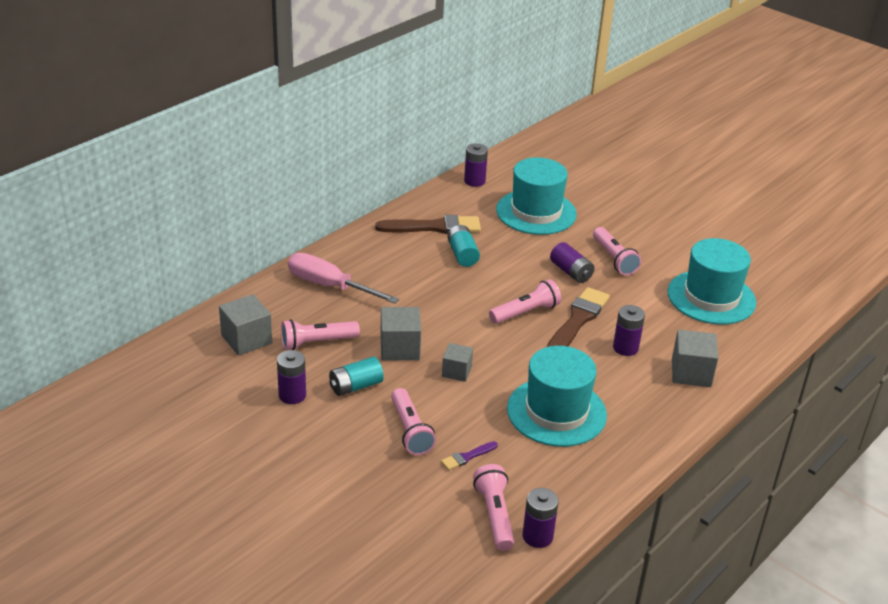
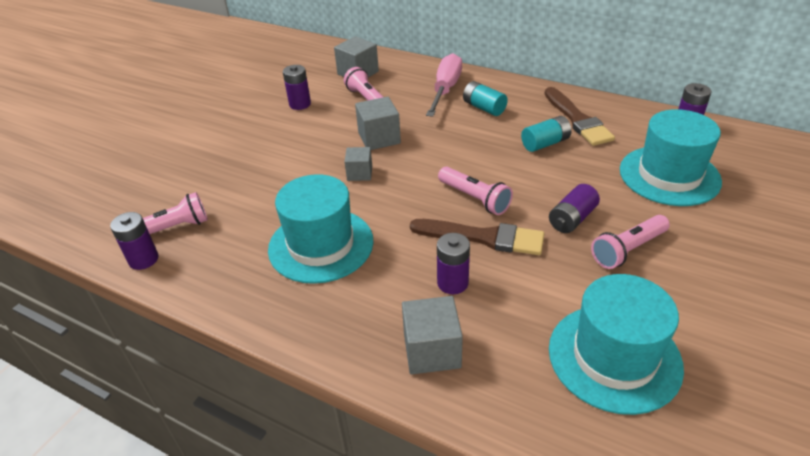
camera: 80 degrees right, 5 degrees up
(355, 386) = (320, 128): turquoise battery -> turquoise battery (484, 108)
(410, 430) = (272, 164): pink flashlight -> none
(467, 457) = (244, 200): purple brush -> none

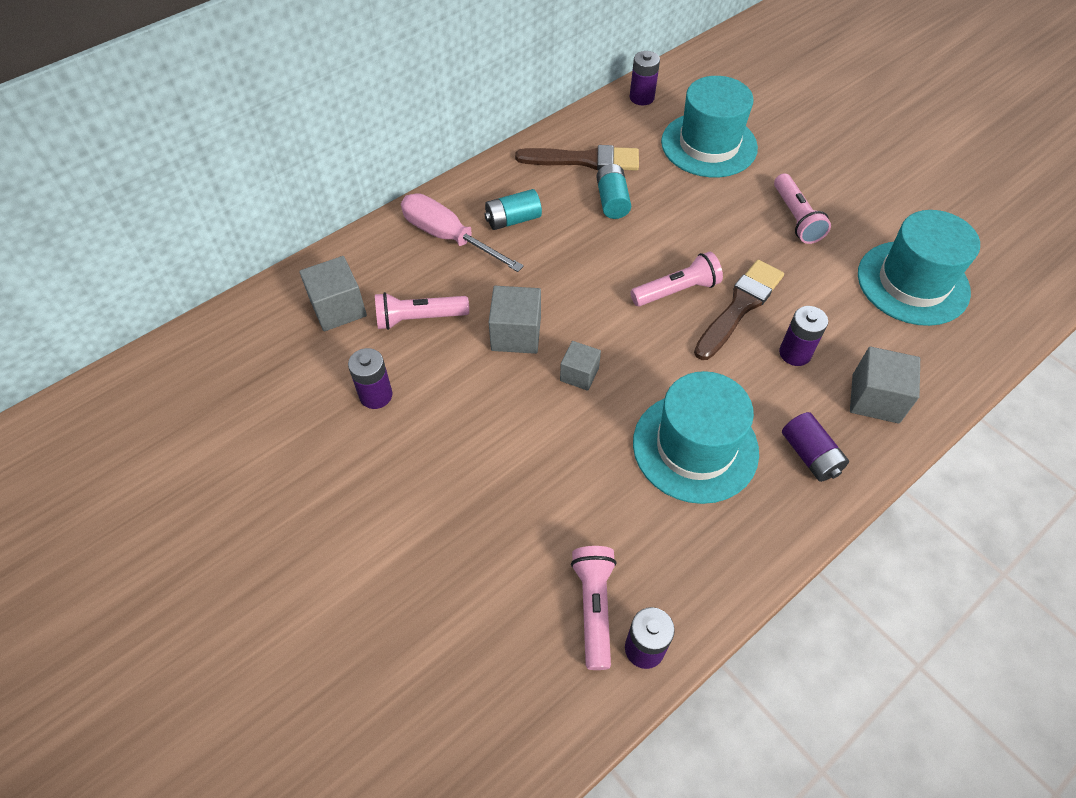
camera: 70 degrees left, 15 degrees up
(572, 219) = (740, 234): purple battery -> purple battery (810, 455)

